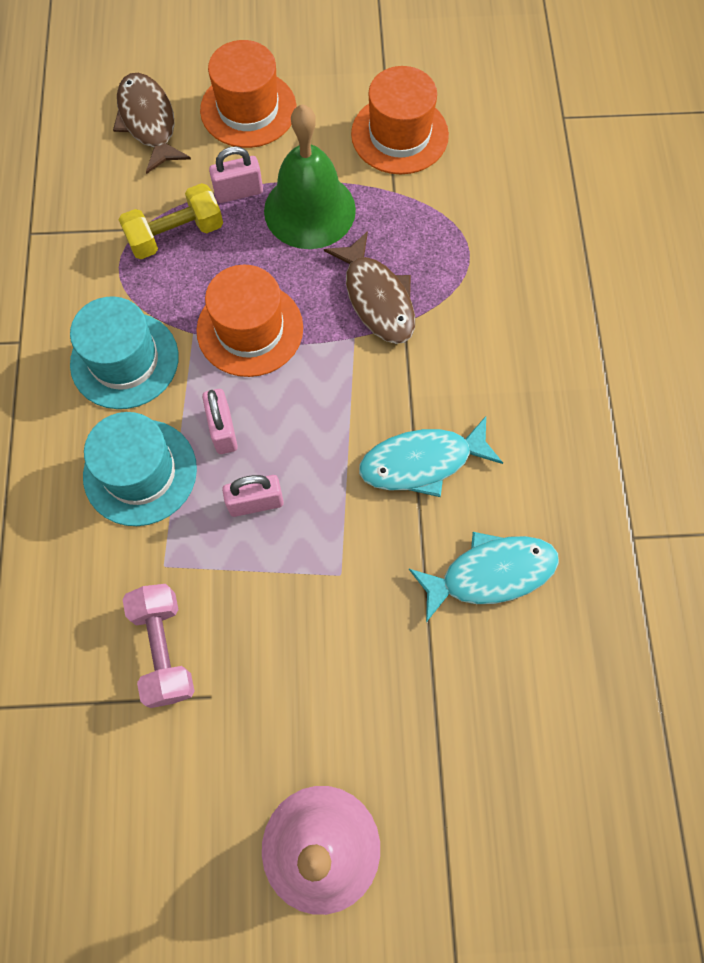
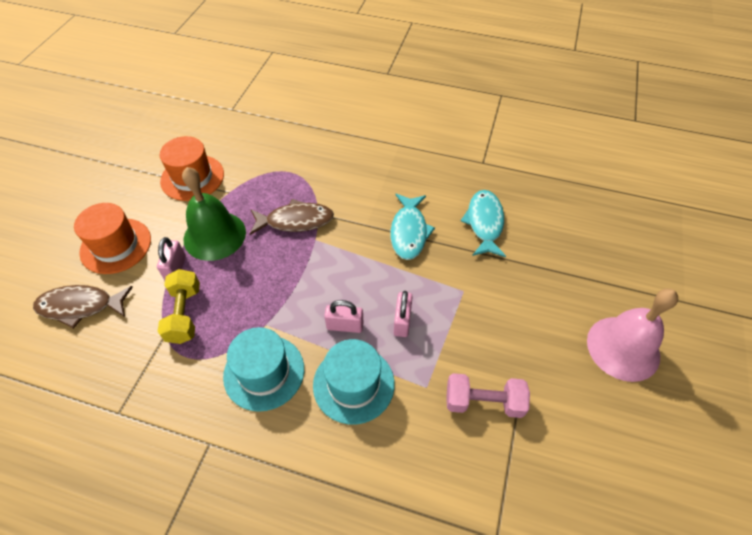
camera: 70 degrees left, 15 degrees down
(250, 329) = (281, 291): orange hat -> none

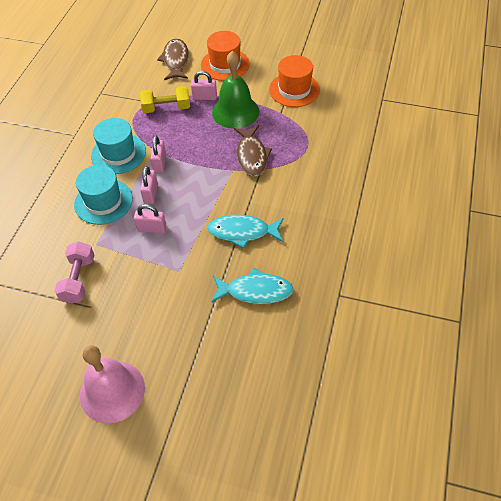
camera: 90 degrees right, 0 degrees up
(292, 318) = (160, 163): none -> pink padlock

